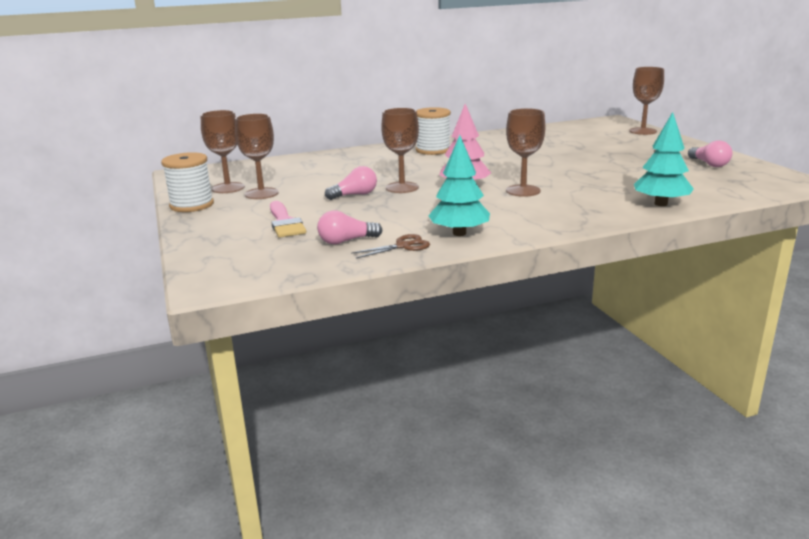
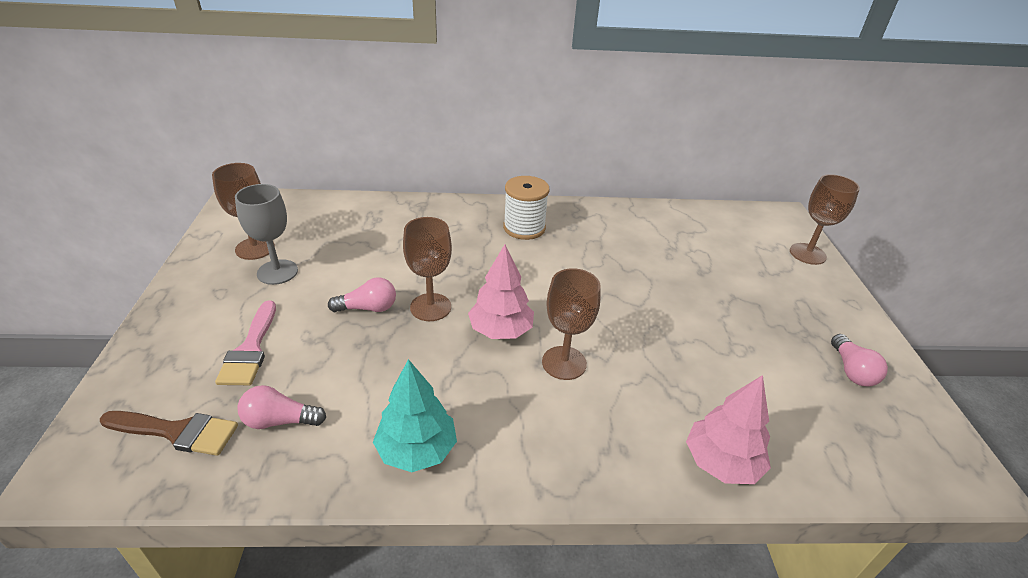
camera: 15 degrees right, 15 degrees up
(192, 205) = (193, 275): white spool -> none
(261, 193) = (277, 272): brown goblet -> grey goblet
(273, 257) = (177, 432): none -> brown brush
(403, 246) = (331, 459): brown scissors -> none
(660, 204) = (721, 463): turquoise tree -> pink tree

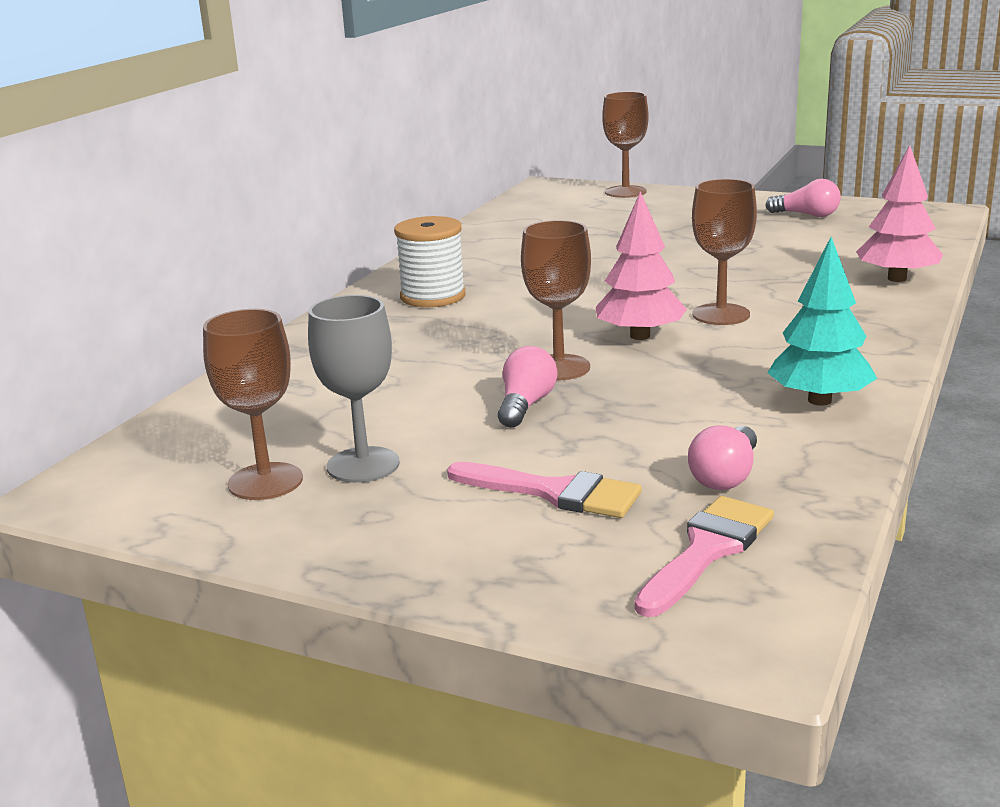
camera: 60 degrees left, 15 degrees down
(177, 432) = (707, 551): brown brush -> pink brush

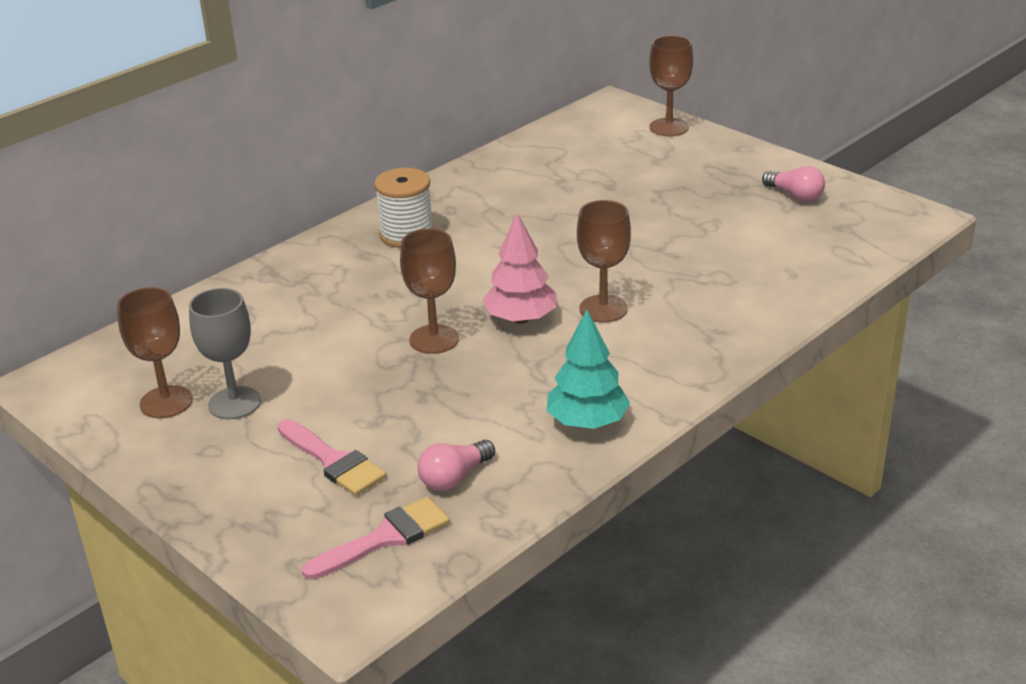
camera: 20 degrees right, 10 degrees up
(525, 405) = (380, 373): pink light bulb -> none
(897, 279) = (786, 299): pink tree -> none

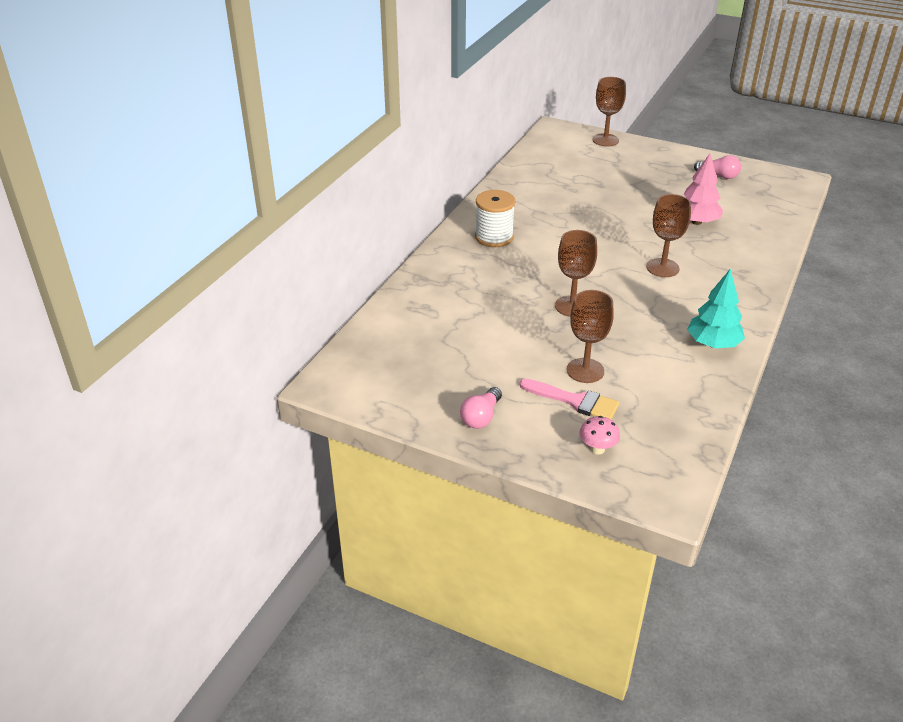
camera: 20 degrees left, 5 degrees up
(166, 402) = (425, 382): brown goblet -> brown goblet (585, 370)
(234, 403) = (474, 374): grey goblet -> none
(310, 528) = (597, 449): none -> pink mushroom
(385, 538) = (650, 445): pink brush -> none
(454, 477) = (661, 396): pink light bulb -> pink light bulb (481, 417)
(520, 319) = (616, 283): pink tree -> pink tree (696, 222)

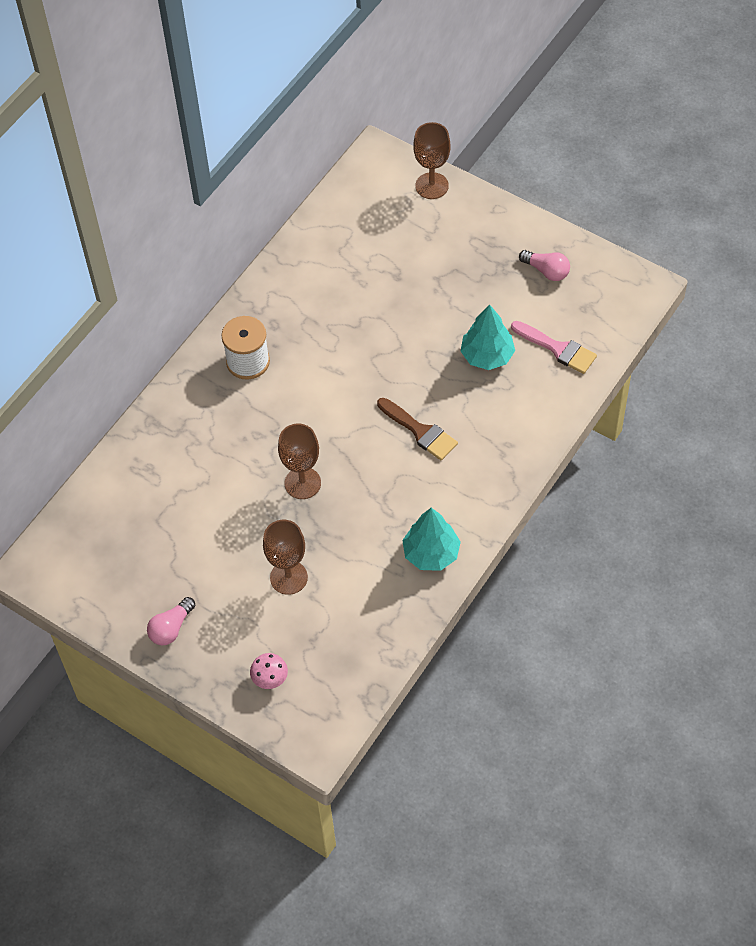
camera: 10 degrees right, 20 degrees up
(574, 401) = (266, 617): pink brush -> pink brush (557, 349)
(662, 268) = (420, 431): brown goblet -> brown brush
(696, 222) = (487, 356): pink tree -> turquoise tree

